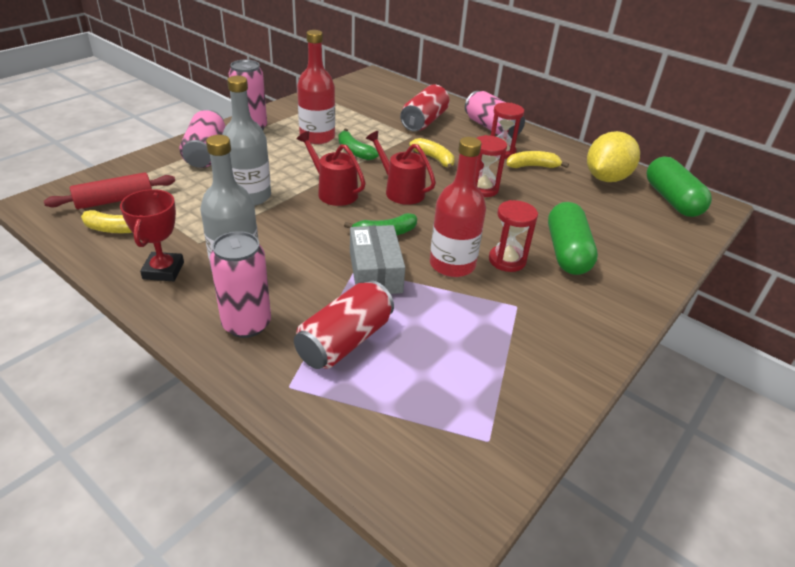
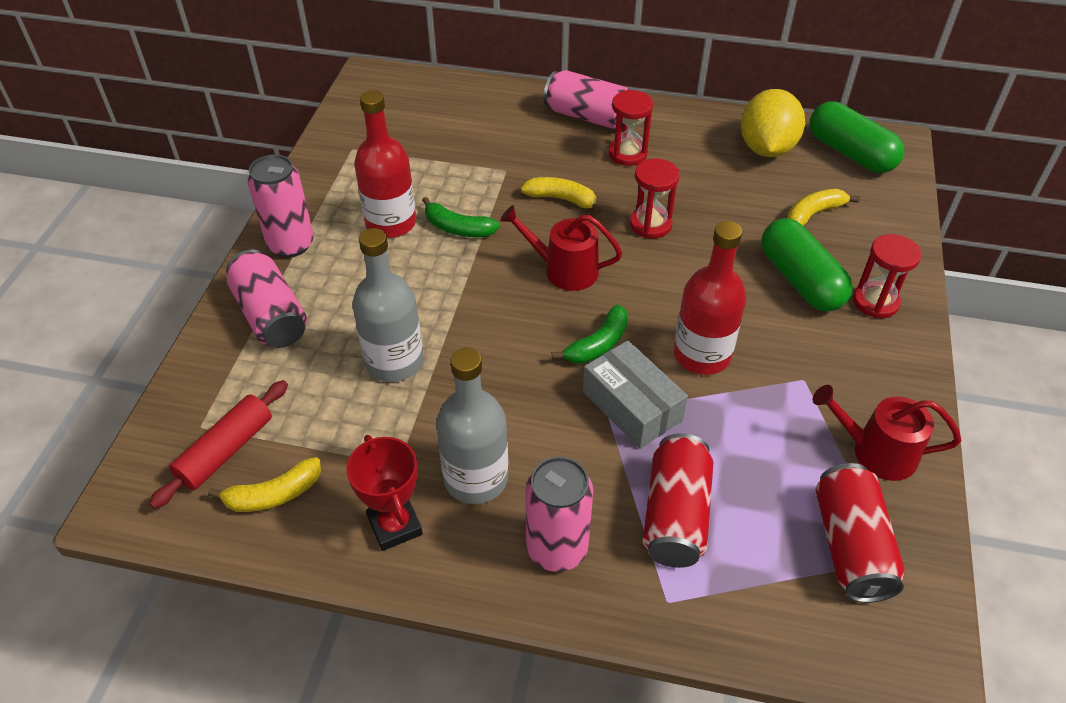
camera: 25 degrees left, 10 degrees up
(334, 192) = (489, 308): red watering can -> red watering can (876, 452)
(424, 121) = (501, 139): red can -> red can (850, 546)
(507, 260) = (751, 321): red hourglass -> red hourglass (875, 302)
(532, 166) = (678, 163): yellow banana -> yellow banana (813, 214)

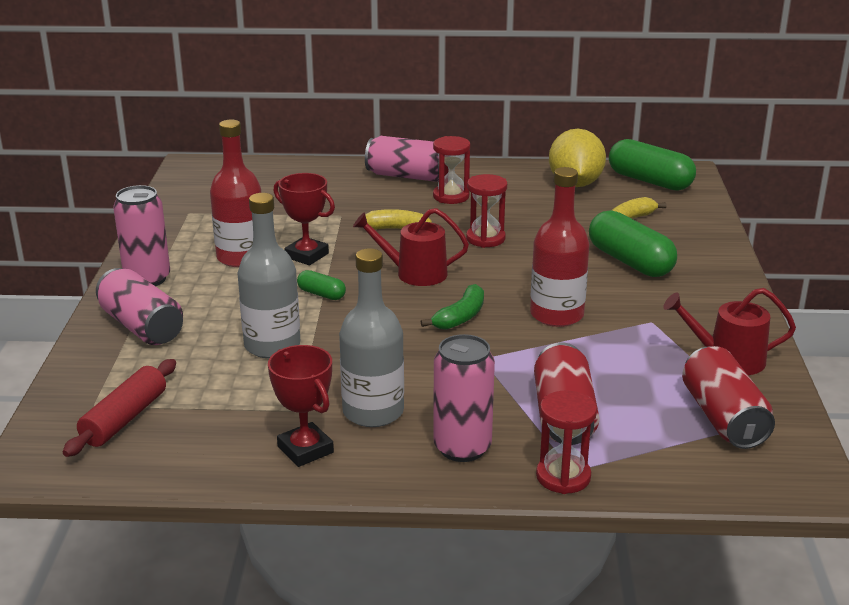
camera: 10 degrees left, 20 degrees down
(274, 495) = (181, 442): yellow banana -> none
(458, 228) = (306, 255): green banana -> red trophy
(460, 290) = (321, 294): none -> green capsule
(632, 406) = (503, 352): grey box -> none
(875, 302) = (699, 269): red hourglass -> red hourglass (563, 477)

